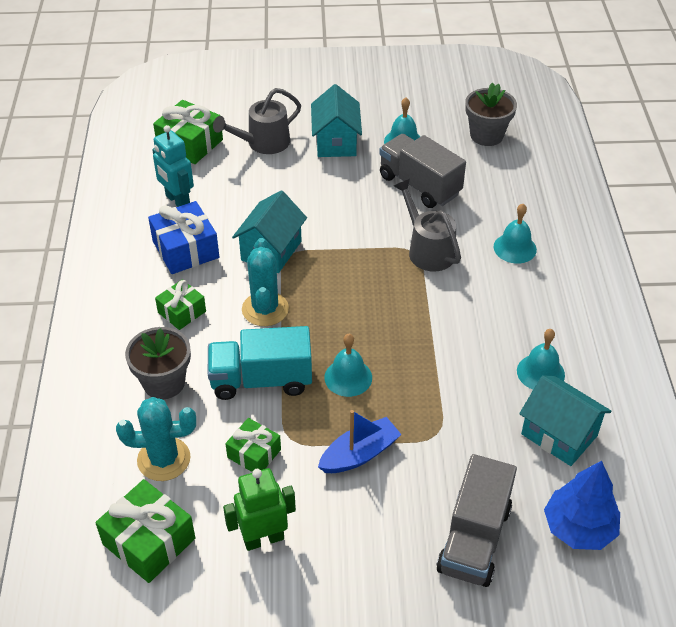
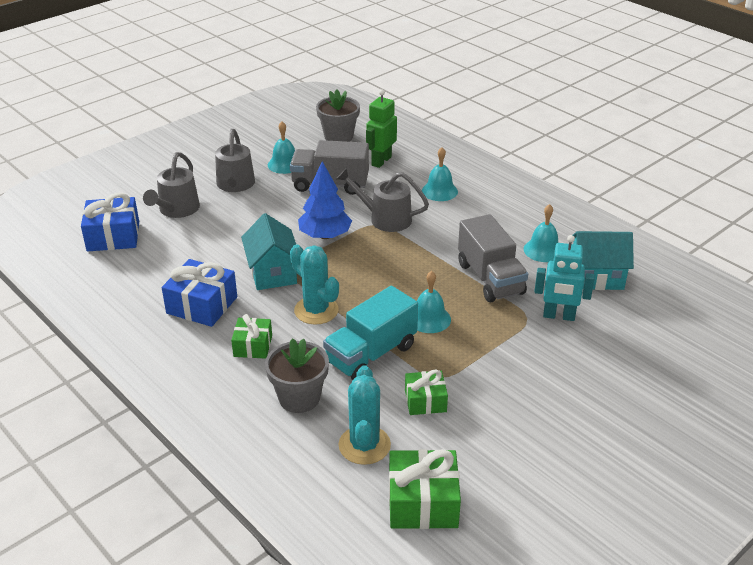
camera: 40 degrees left, 10 degrees down
(164, 459) = (364, 445): turquoise cactus -> turquoise cactus turned 45 degrees counterclockwise
(177, 201) = (152, 278): turquoise robot -> turquoise robot (559, 316)
(190, 144) = (113, 236): green gift -> blue gift
(263, 539) = (499, 446): green robot -> green robot (381, 161)
(336, 142) = (234, 185): turquoise house -> grey watering can
(359, 454) = (495, 358): blue boat -> none
(474, 539) = (623, 361): grey truck -> grey truck (490, 278)
(579, 528) = (670, 318): blue tree -> blue tree (325, 235)

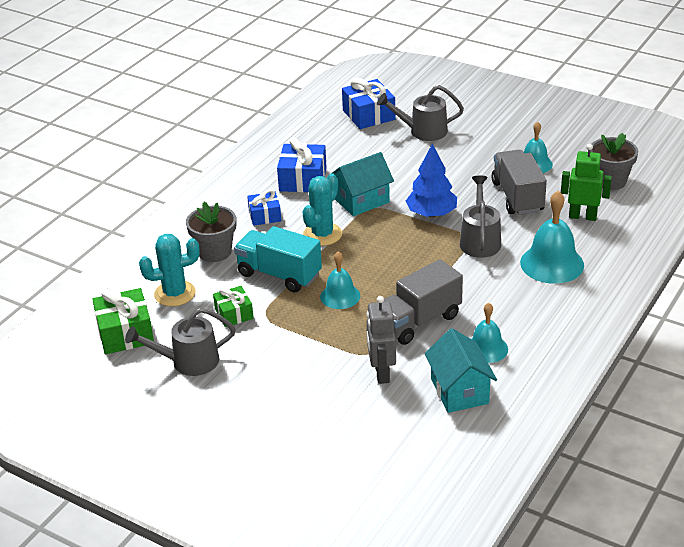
camera: 75 degrees right, 0 degrees up
(234, 185) = (480, 147): grey watering can -> grey watering can (188, 361)
(253, 346) = (265, 216): green gift -> blue gift
(439, 191) = (552, 263): turquoise bell -> turquoise bell, size x1.61
(559, 316) = (381, 373): turquoise robot -> grey robot

